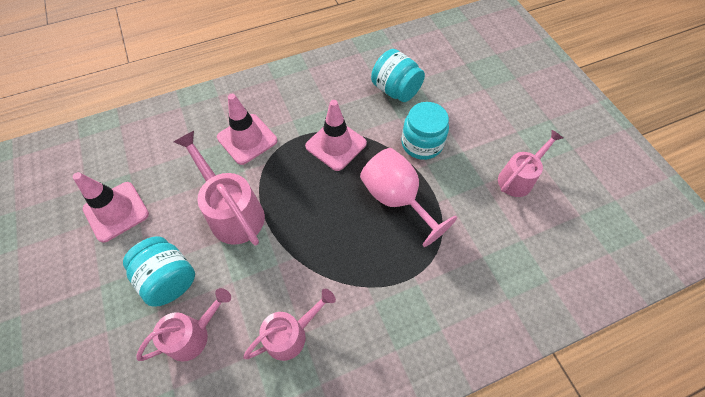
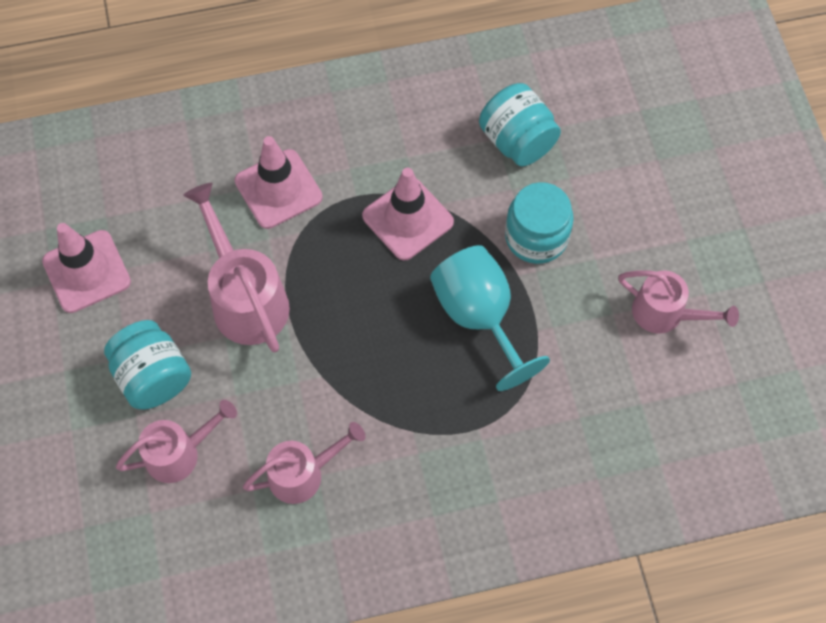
camera: 10 degrees right, 5 degrees up
(397, 199) = (479, 317): pink goblet -> turquoise goblet
(518, 178) = (665, 314): pink watering can -> pink watering can turned 60 degrees clockwise

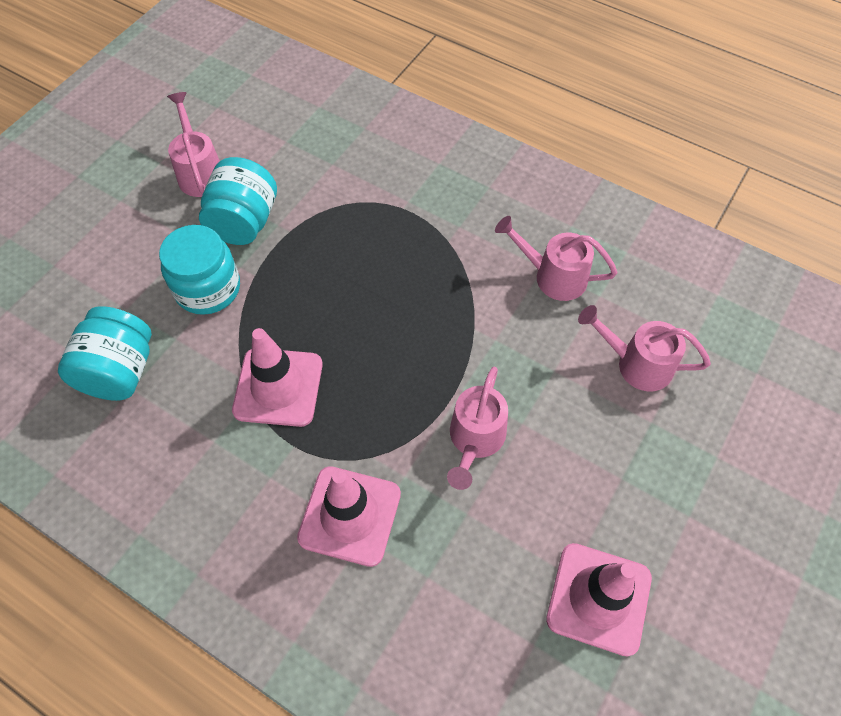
camera: 135 degrees left, 5 degrees down
(153, 377) = (611, 441): turquoise jar -> turquoise jar (244, 222)
(245, 298) = (475, 440): pink watering can -> pink watering can, size x0.66
(479, 317) = (316, 271): turquoise goblet -> none

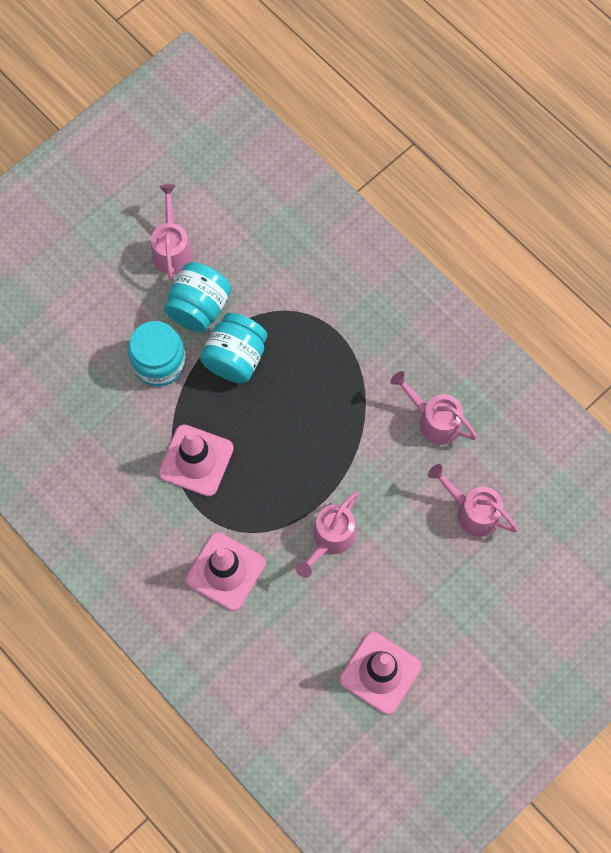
camera: 15 degrees right, 10 degrees up
(120, 371) = (81, 417): turquoise jar -> turquoise jar (235, 358)

